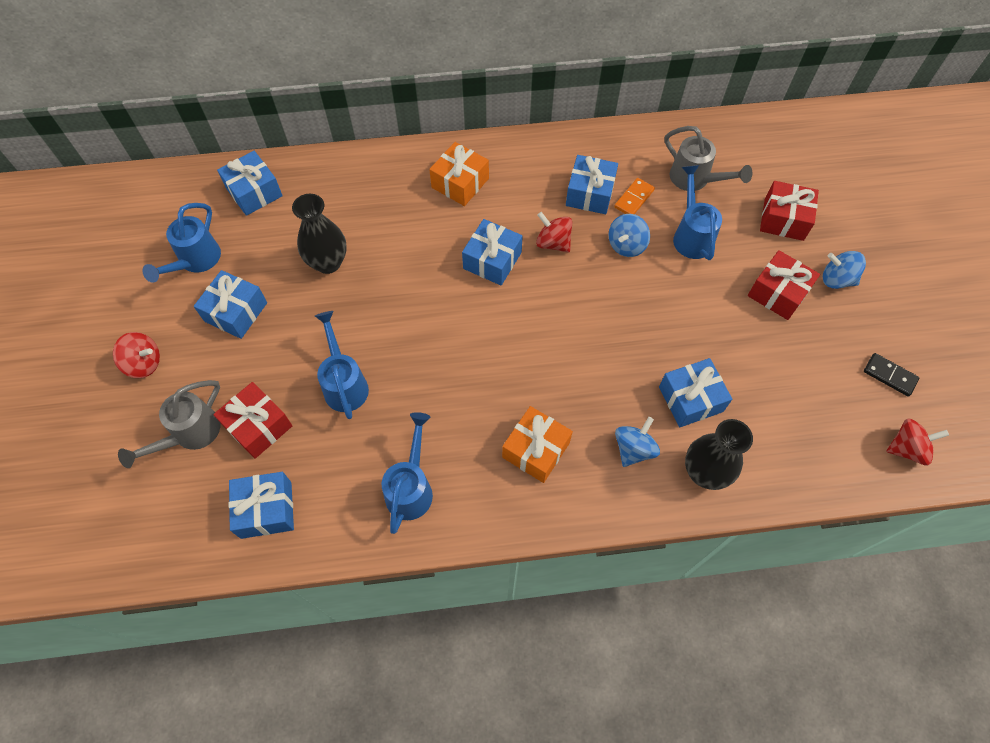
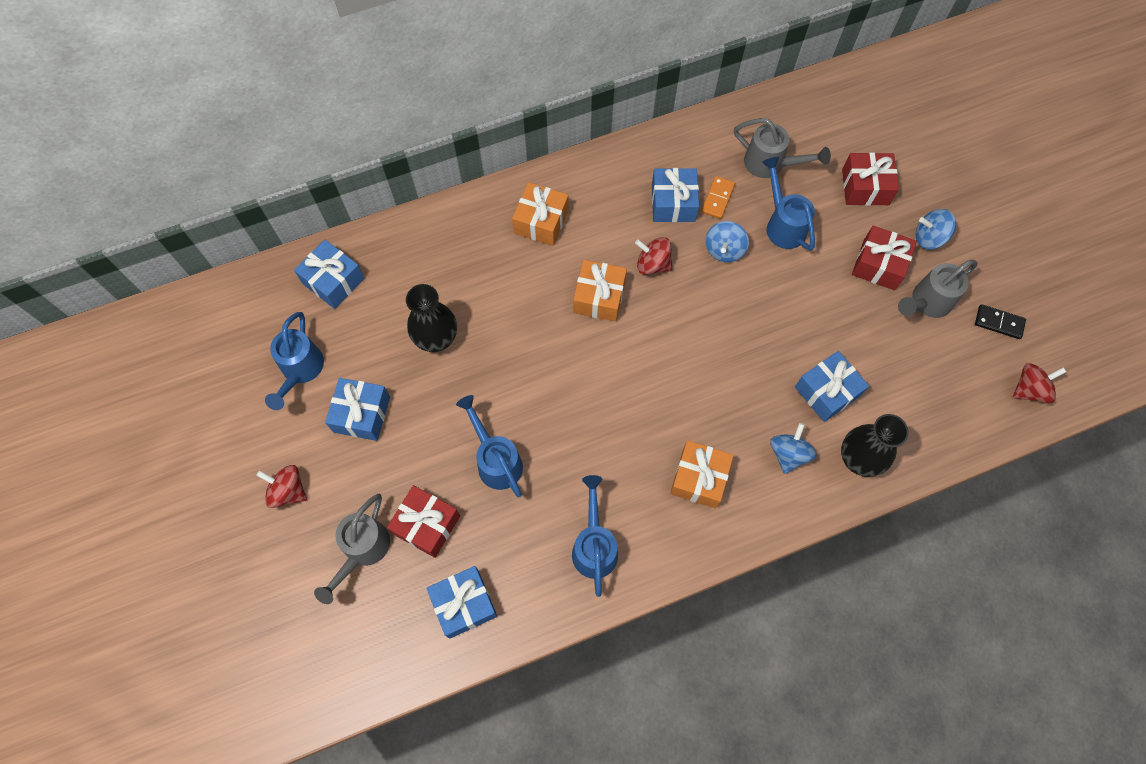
camera: 15 degrees left, 5 degrees up
(144, 363) = (288, 491): red spinning top -> red spinning top turned 150 degrees counterclockwise
(492, 260) = (599, 297): blue gift -> orange gift
(817, 339) = (926, 303): none -> grey watering can

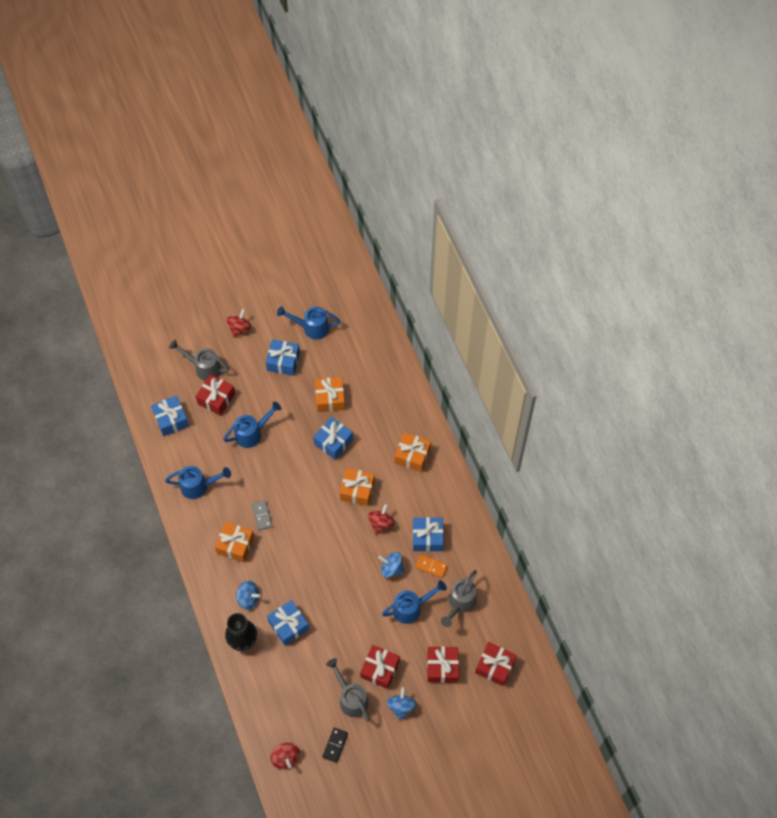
camera: 90 degrees right, 5 degrees down
(333, 281) = (370, 340): blue gift -> blue gift (333, 442)
(436, 339) = (330, 398): black vase -> orange gift
(645, 439) = (262, 516): none -> grey domino
(856, 125) = (495, 666): none -> red gift

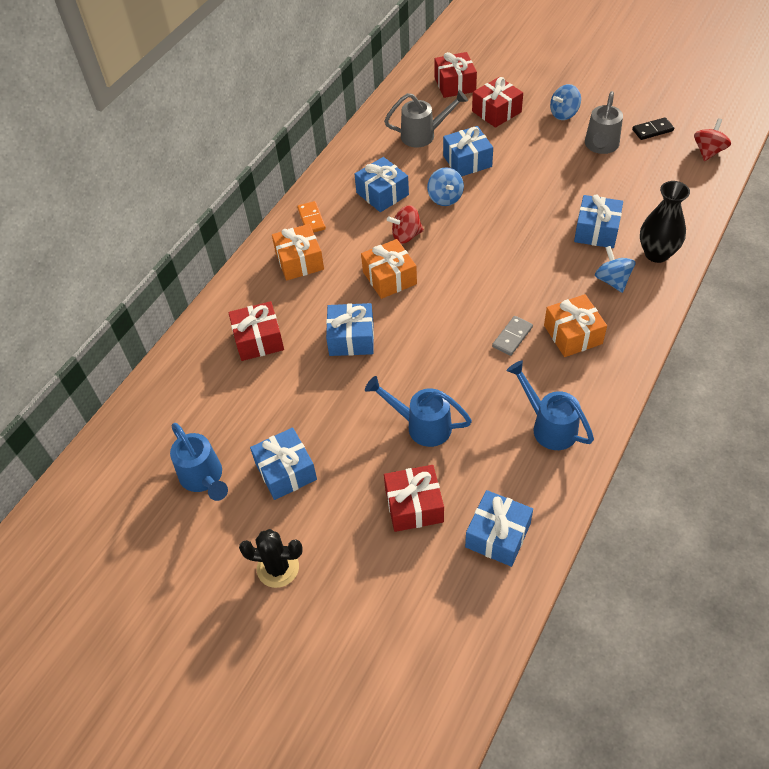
camera: 125 degrees left, 10 degrees down
(203, 367) = (382, 562): grey watering can -> none
(239, 328) = (278, 568): red spinning top -> black cactus
(330, 398) = (295, 382): orange gift -> none
(380, 669) = (550, 145): red gift -> red gift (258, 340)
(412, 608) = (467, 161): blue watering can -> blue gift
(431, 566) = (409, 173): orange domino -> orange domino (311, 219)

